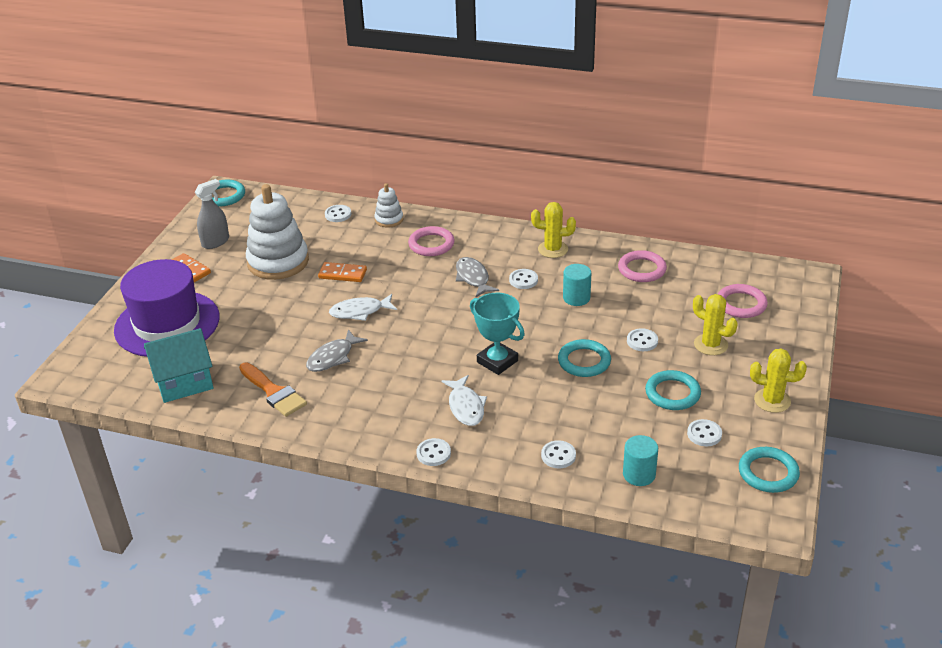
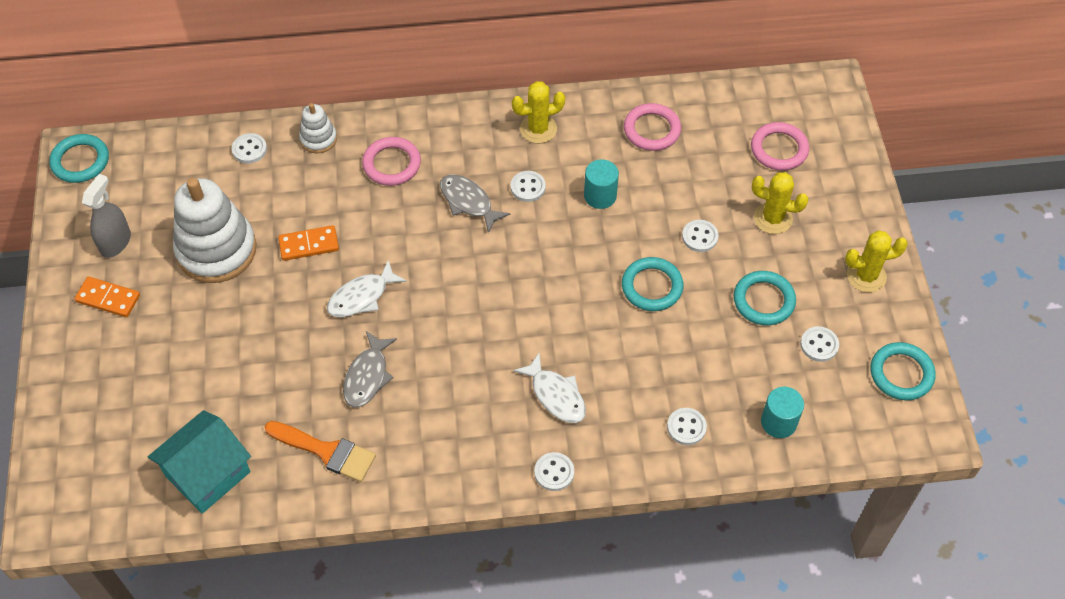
camera: 25 degrees left, 20 degrees up
(167, 324) = (132, 393): purple hat -> none
(497, 361) = (558, 318): turquoise trophy -> none

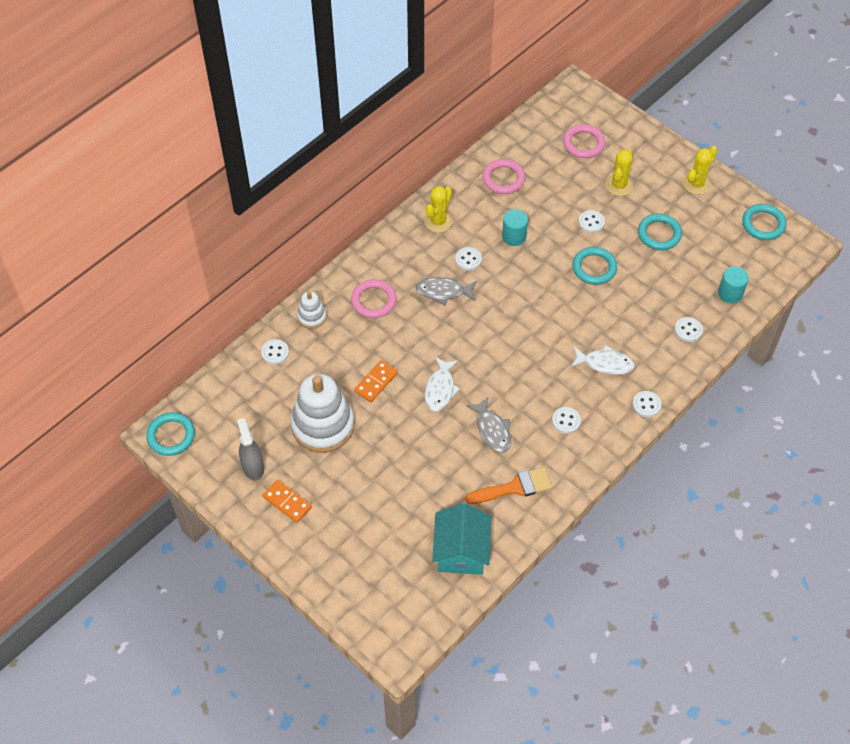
camera: 40 degrees left, 0 degrees up
(108, 298) = (287, 502): orange domino -> orange domino turned 60 degrees clockwise
(773, 218) = (619, 185): yellow cactus -> yellow cactus turned 45 degrees counterclockwise
(819, 345) = (709, 238): white button -> white button (566, 421)

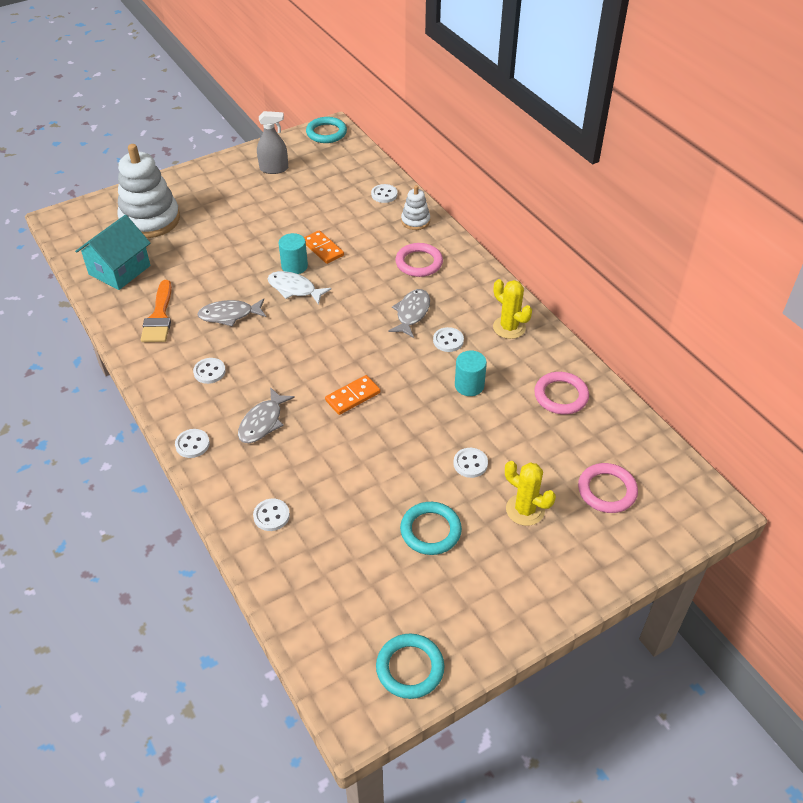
camera: 105 degrees right, 10 degrees down
(287, 502) = (230, 182): orange domino -> orange domino (352, 396)
(323, 425) = (293, 211): white stacking toy -> white stacking toy (150, 220)
(461, 551) = (119, 270): turquoise house -> turquoise house turned 75 degrees counterclockwise
(594, 268) = (399, 448): turquoise ring -> none
(605, 363) = (263, 422): white fish -> grey fish
(696, 184) = (507, 604): yellow cactus -> none
(730, 293) = (307, 581): turquoise cylinder -> turquoise cylinder (294, 266)

